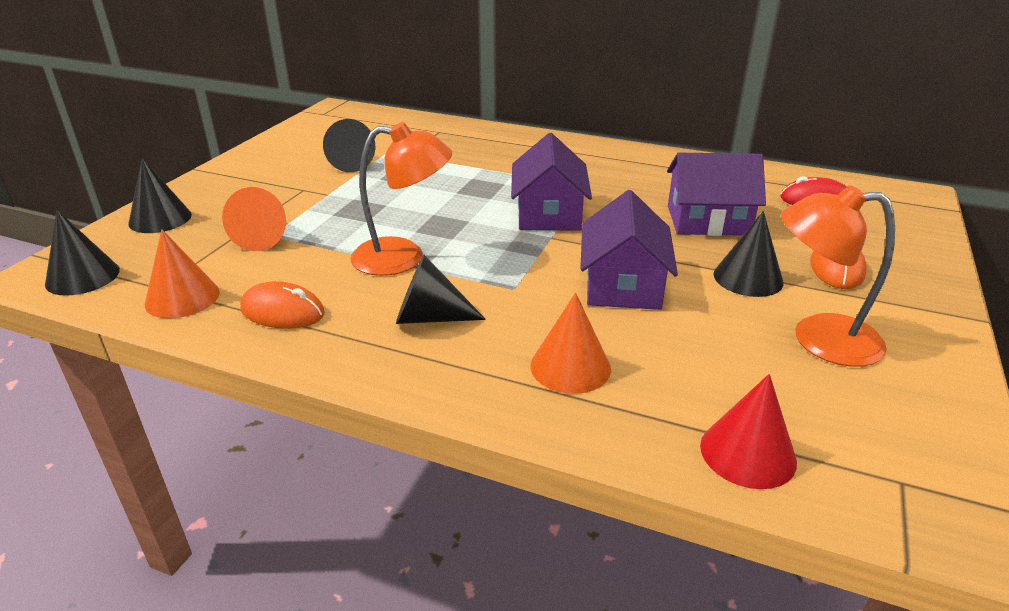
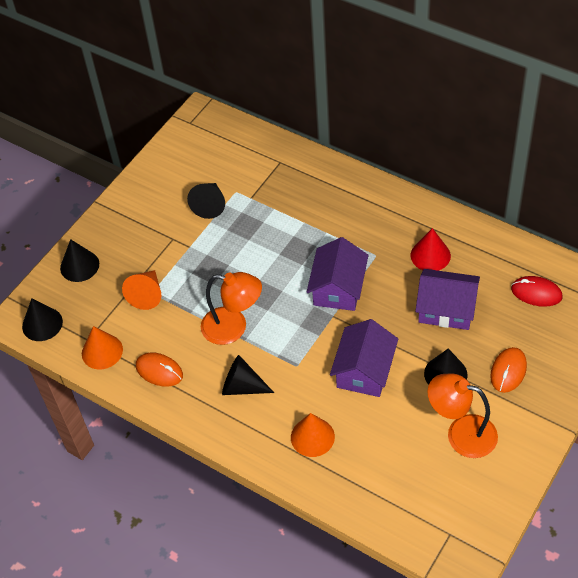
camera: 15 degrees right, 20 degrees up
(747, 453) = (383, 507): red cone -> red cone (430, 255)

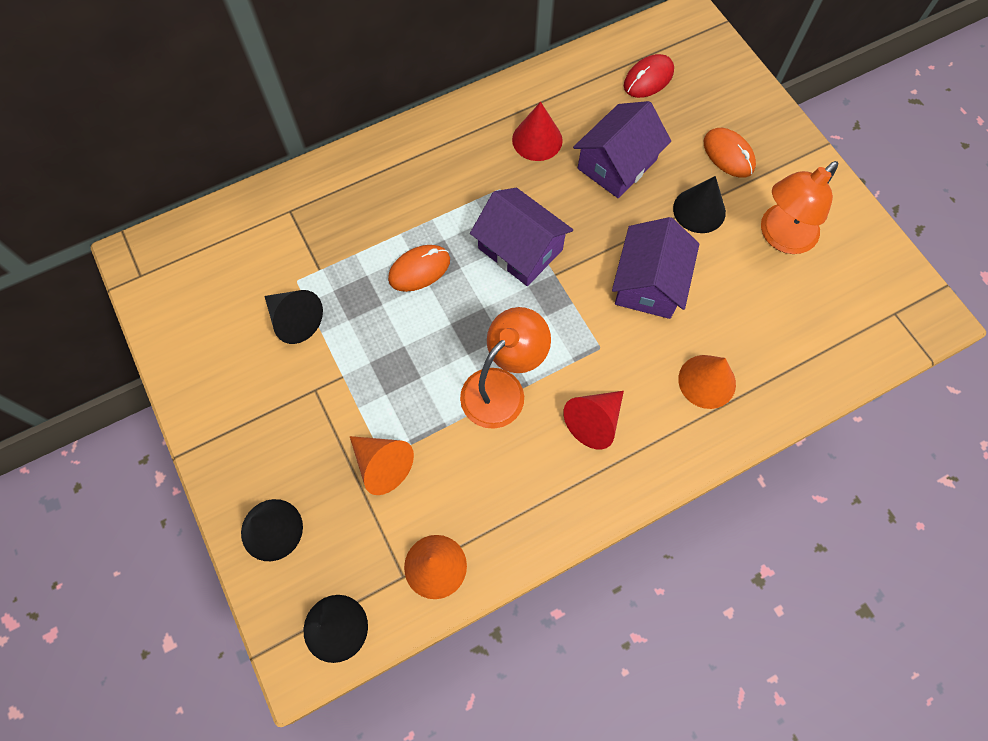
camera: 65 degrees left, 15 degrees up
(159, 371) = (512, 507): orange mouse -> orange mouse (419, 269)
(242, 387) = (594, 421): black cone -> red cone
(364, 370) = (649, 283): purple house -> purple house turned 60 degrees clockwise

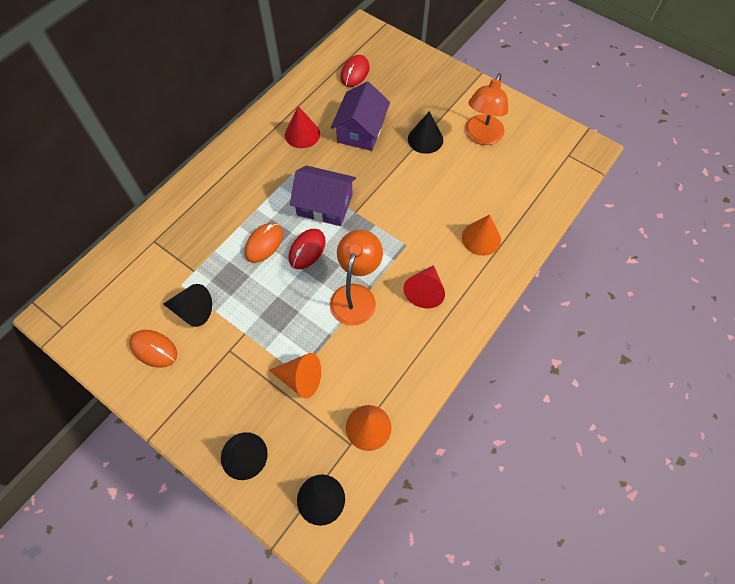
camera: 25 degrees left, 5 degrees down
(469, 300) = (307, 250): none -> red mouse
(649, 283) = (416, 194): purple house -> none
(728, 155) = (426, 100): orange mouse -> orange mouse (154, 349)

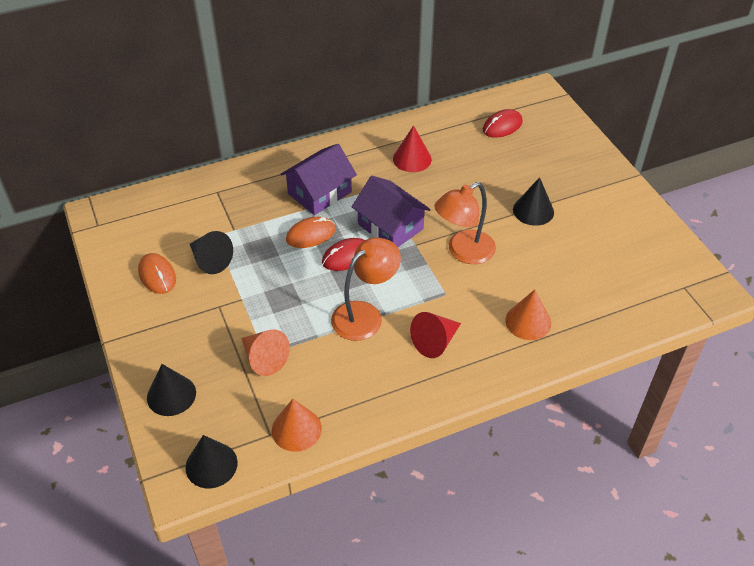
camera: 30 degrees right, 15 degrees down
(361, 130) = (472, 178): purple house -> purple house (319, 193)
(481, 136) = (596, 231): orange lamp -> orange lamp (463, 252)

